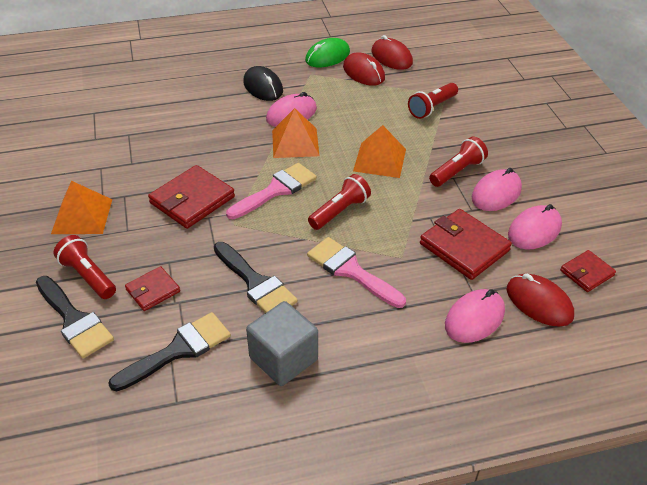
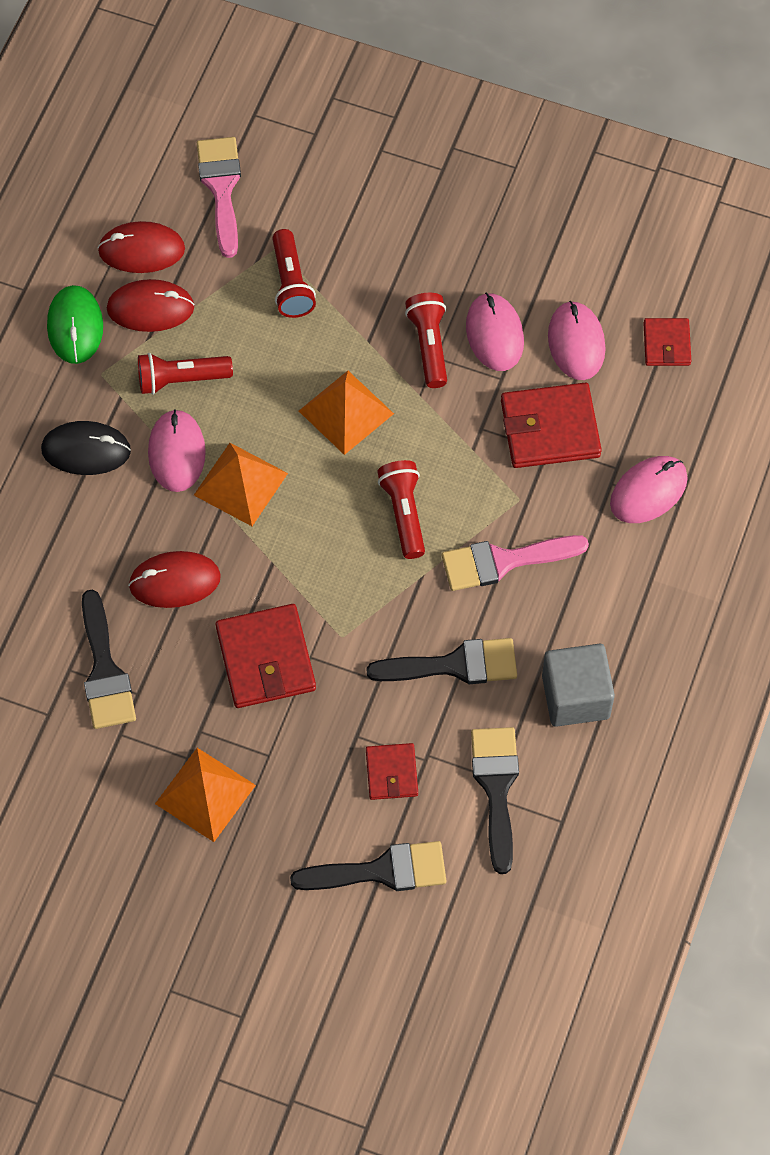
camera: 55 degrees left, 20 degrees up
(88, 276) = (320, 829): red flashlight -> red flashlight (181, 379)
(137, 146) = (105, 671): none -> black brush
(276, 190) = (316, 558): pink brush -> pink brush (221, 188)
(474, 318) = (648, 491): pink mouse -> pink mouse turned 60 degrees clockwise
(539, 302) = (671, 418): red mouse -> red mouse (174, 581)

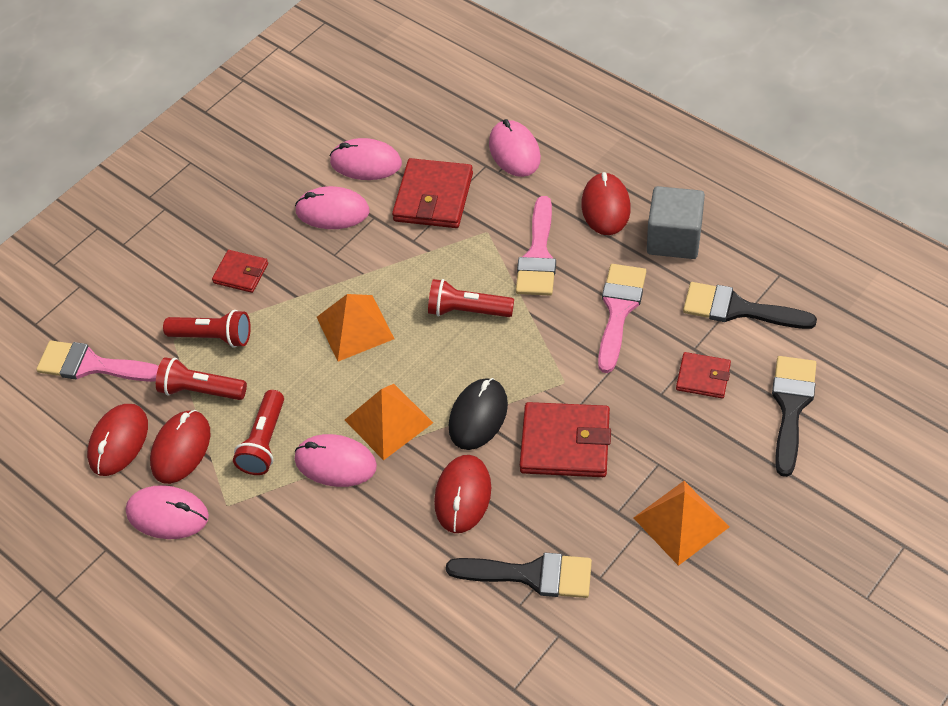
camera: 65 degrees left, 10 degrees down
(75, 326) = (167, 514): green mouse -> pink mouse
(86, 450) = (300, 536): black mouse -> black mouse (478, 416)
(429, 345) = (321, 256): red flashlight -> red flashlight (201, 390)
(454, 665) = (619, 310): black brush -> pink brush
(598, 612) = (606, 207): none -> red mouse
(666, 344) = (394, 110): red wallet -> red wallet (241, 273)

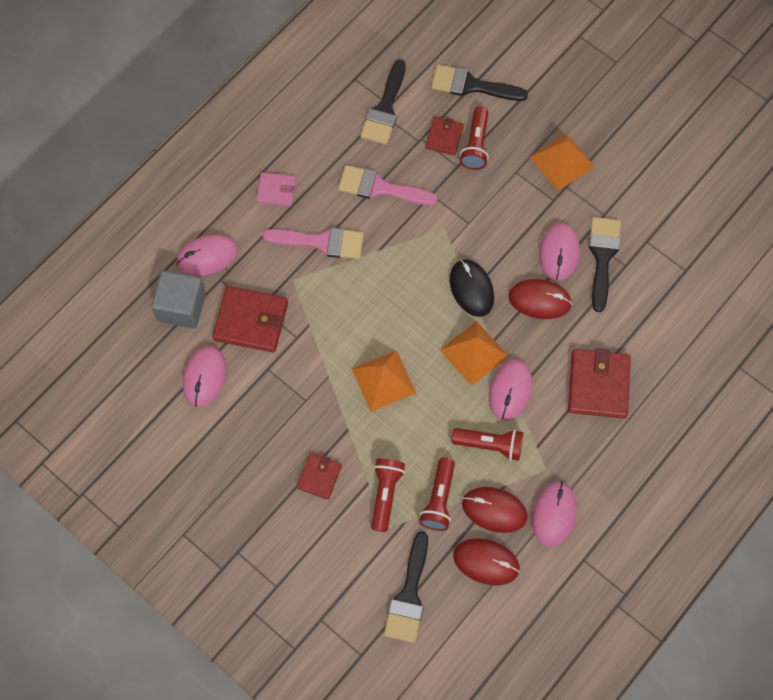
camera: 95 degrees left, 15 degrees up
(92, 365) = (409, 595): pink brush -> black brush
(332, 211) = (257, 403): pink mouse -> pink mouse (559, 253)
(467, 310) = (372, 295): red flashlight -> red flashlight (475, 145)
(478, 416) = (471, 289): black mouse -> black mouse turned 45 degrees clockwise
(565, 443) = (497, 230): red wallet -> red wallet (598, 385)
(606, 207) = (276, 190): red mouse -> pink wallet
(674, 238) = (314, 145): grey cube -> grey cube (182, 307)

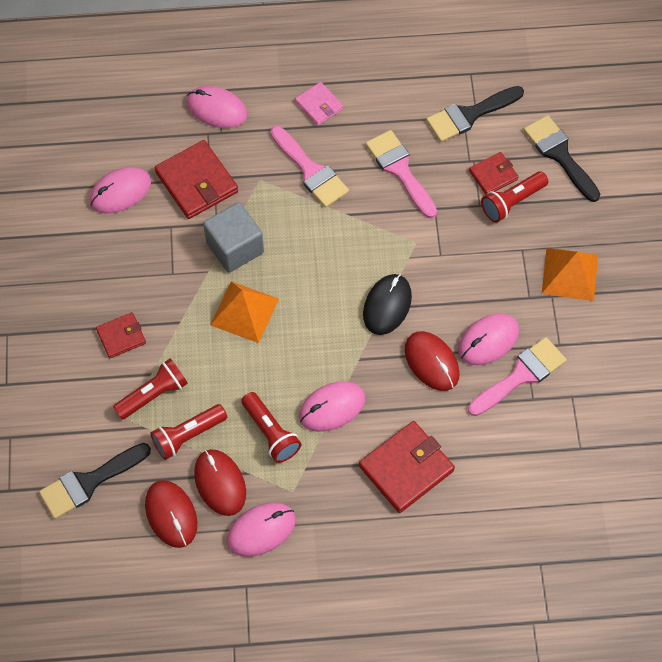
camera: 45 degrees right, 5 degrees down
(182, 307) = (159, 129): grey cube -> grey cube (235, 248)
(474, 353) = (335, 354): orange pyramid -> none
(602, 257) = (521, 375): black brush -> pink brush

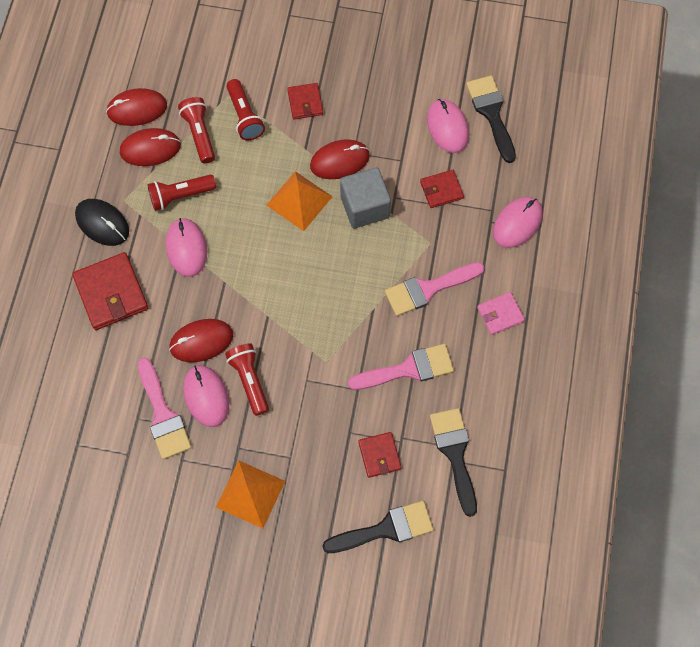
camera: 105 degrees right, 5 degrees up
(89, 482) = (185, 57): black brush -> black brush (491, 113)
(186, 284) = (339, 161): none -> red mouse
(196, 182) = (441, 190): red wallet -> red wallet, size x0.58
(261, 530) = (100, 170): pink mouse -> none
(387, 305) = (268, 319): black mouse -> black mouse (102, 223)
(512, 202) = (344, 464): red flashlight -> red flashlight (249, 380)

